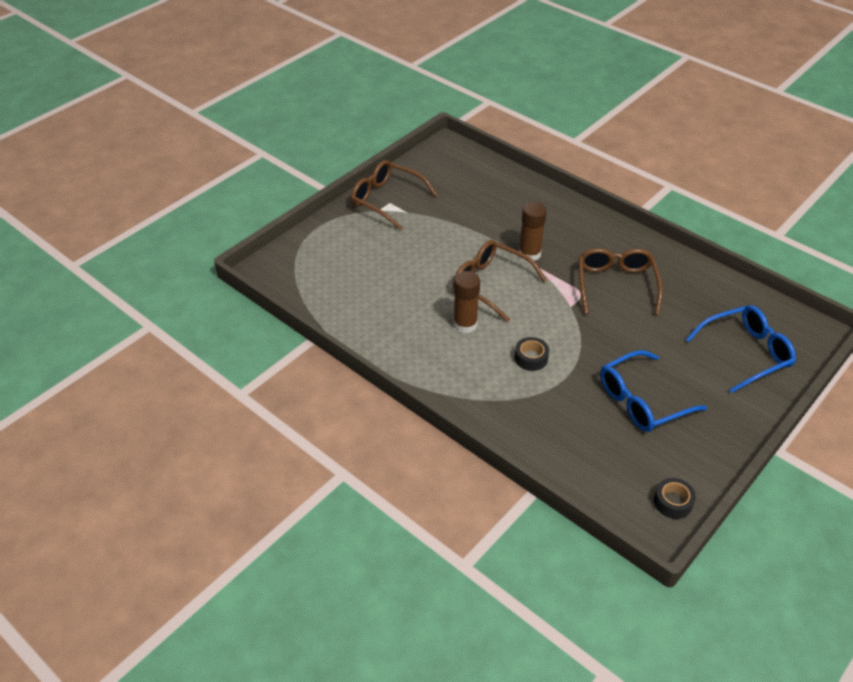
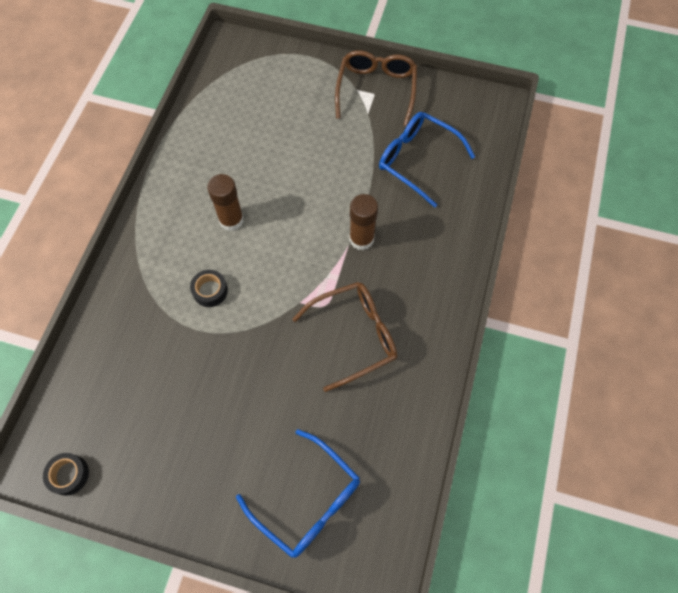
camera: 65 degrees right, 20 degrees up
(490, 284) = (298, 221): brown glasses -> none
(641, 401) = (191, 409): blue glasses -> blue glasses (417, 160)

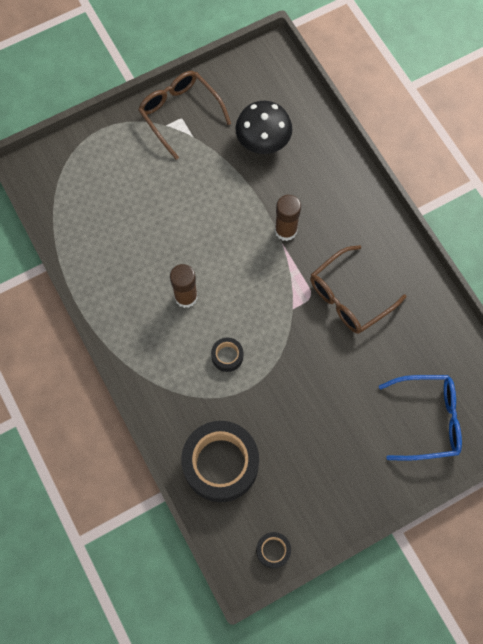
camera: 45 degrees left, 5 degrees up
(112, 366) = (220, 464): none -> black tape
(354, 335) = (349, 297): brown glasses -> brown glasses turned 150 degrees counterclockwise
(417, 160) = (263, 142): blue glasses -> black mushroom

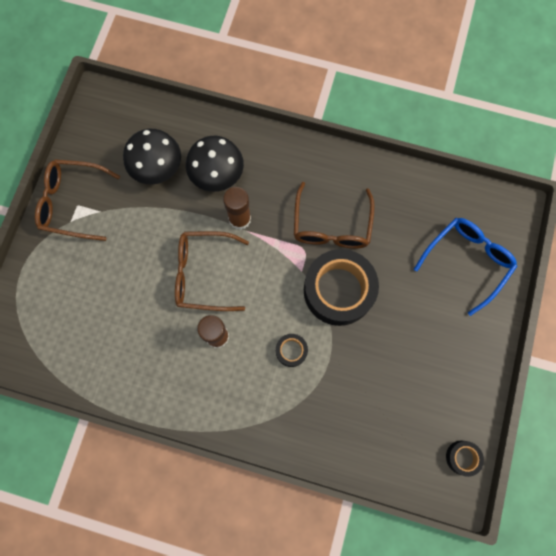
camera: 45 degrees left, 5 degrees up
(220, 245) = (203, 274): none -> brown glasses
(220, 464) = (365, 433): black tape -> black tape (338, 290)
(301, 185) = (217, 176): none -> black mushroom

